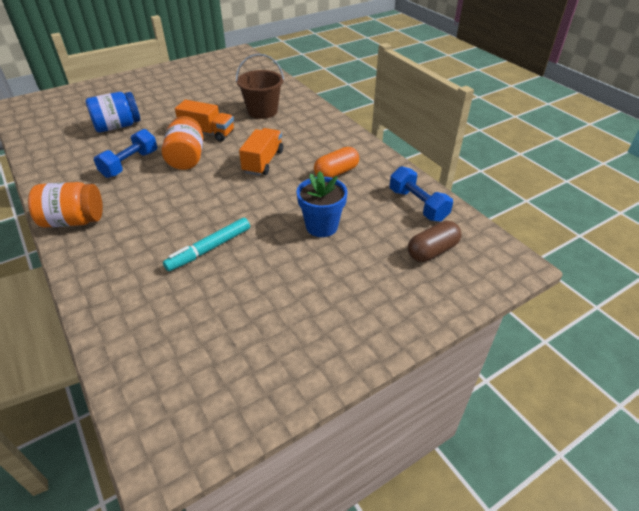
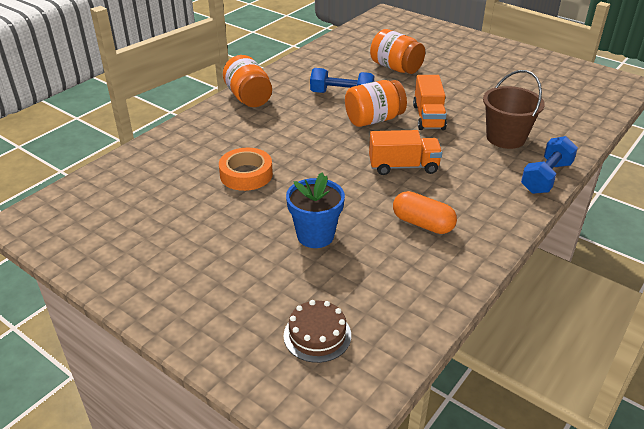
camera: 70 degrees right, 5 degrees down
(117, 126) = (396, 68): blue jar -> orange jar
(209, 249) = (246, 174): turquoise marker -> orange tape
(418, 205) = (403, 307): blue dumbbell -> blue dumbbell (546, 177)
(432, 251) = (317, 335): brown capsule -> brown cake

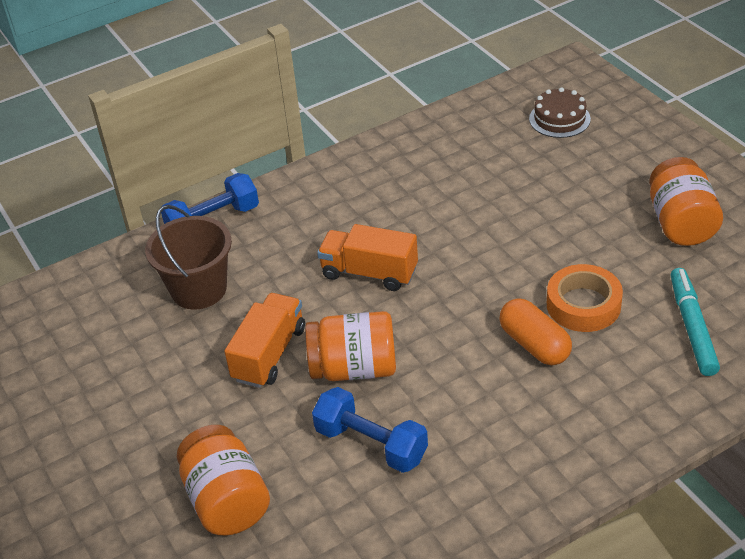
camera: 155 degrees left, 5 degrees up
(169, 175) = (692, 327): none -> turquoise marker
(248, 98) = (539, 478): orange jar -> orange jar (680, 223)
(315, 235) = (524, 205): blue flower pot -> none
(423, 224) = (400, 195): orange capsule -> orange capsule (534, 344)

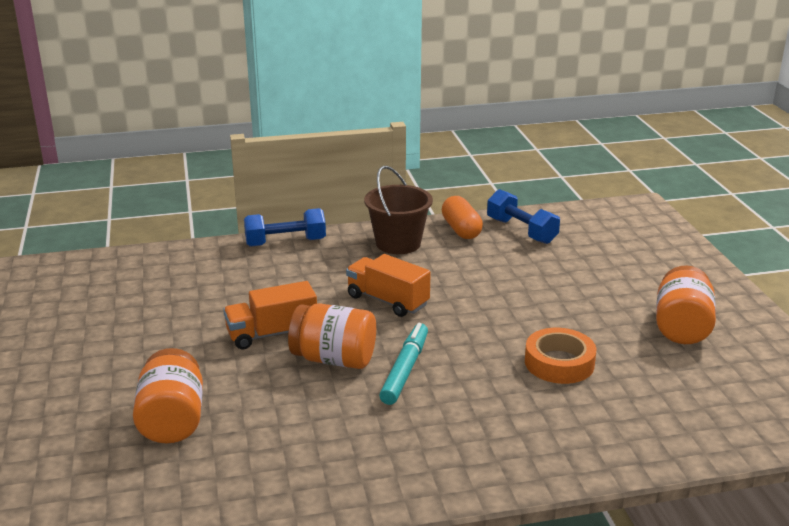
camera: 15 degrees right, 15 degrees down
(199, 289) = (245, 281): brown bucket -> brown bucket (398, 243)
(269, 354) = (272, 334): orange truck -> orange truck turned 150 degrees counterclockwise
(371, 444) = (314, 413): blue dumbbell -> blue dumbbell (521, 231)
(534, 344) = (498, 380): orange capsule -> orange capsule (461, 229)
(559, 119) = (611, 237): brown cake -> none
(692, 327) = (652, 401): turquoise marker -> turquoise marker (405, 370)

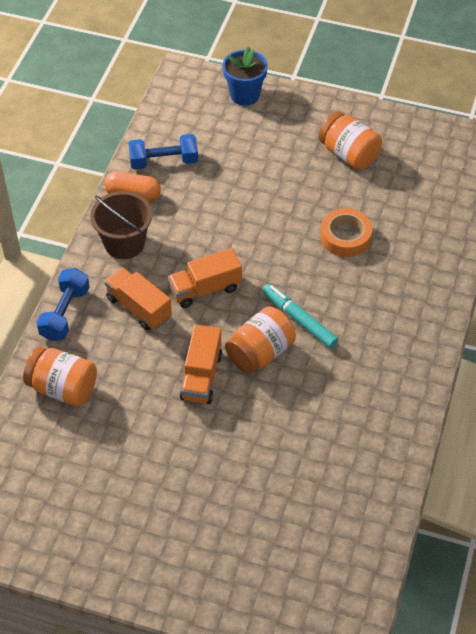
camera: 60 degrees left, 25 degrees up
(172, 420) = (273, 473): orange jar -> orange jar (63, 388)
(327, 274) = (139, 308): none -> orange truck
(667, 243) = (244, 95): none -> blue flower pot

